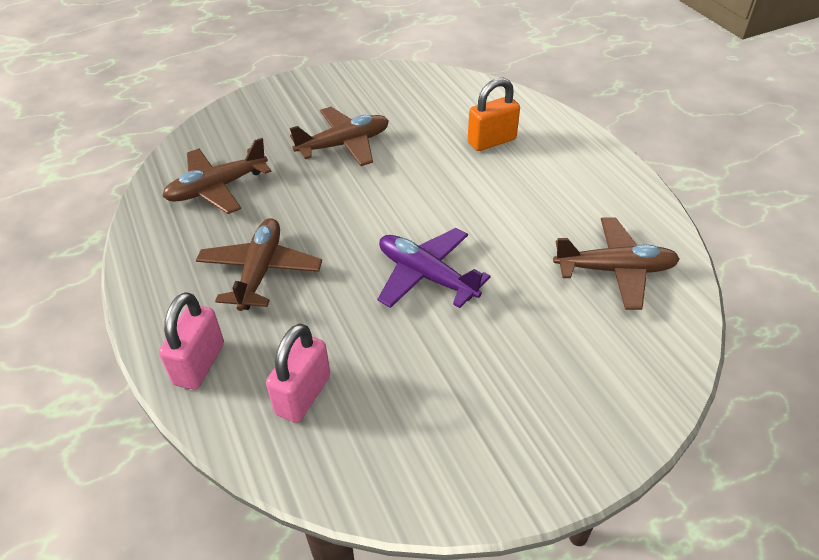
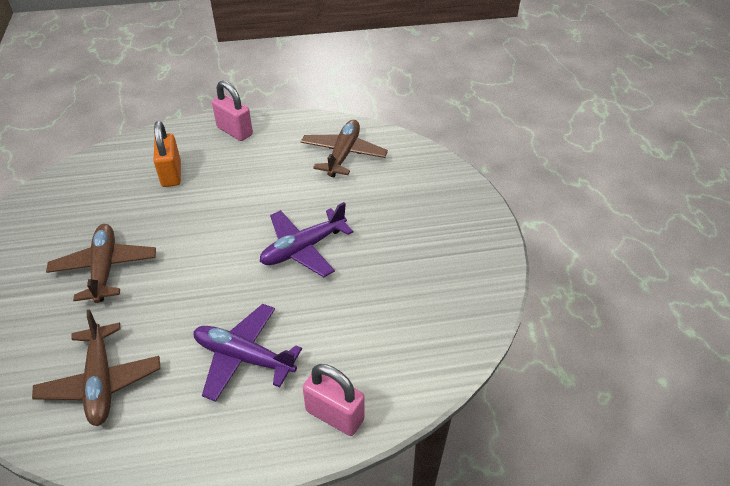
camera: 75 degrees left, 0 degrees up
(260, 271) = (244, 357): brown plane -> purple plane
(303, 395) = (391, 345): pink padlock -> pink padlock (235, 131)

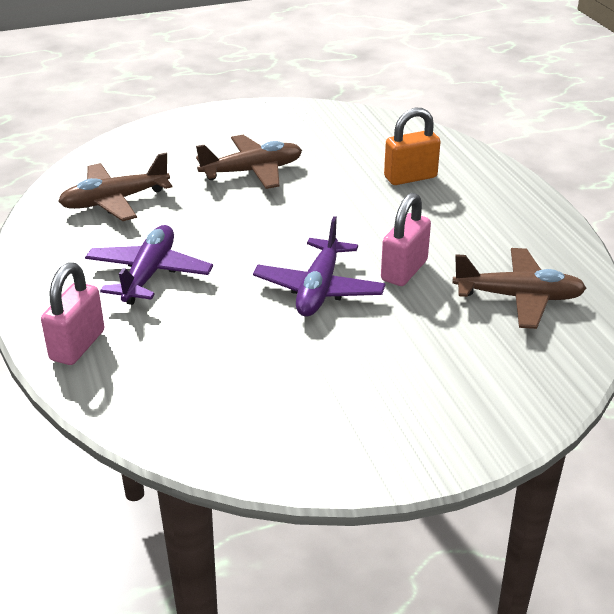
camera: 80 degrees right, 10 degrees down
(235, 131) = (515, 203): pink padlock -> pink padlock (404, 270)
(303, 248) = (319, 289): purple plane -> purple plane turned 120 degrees counterclockwise

